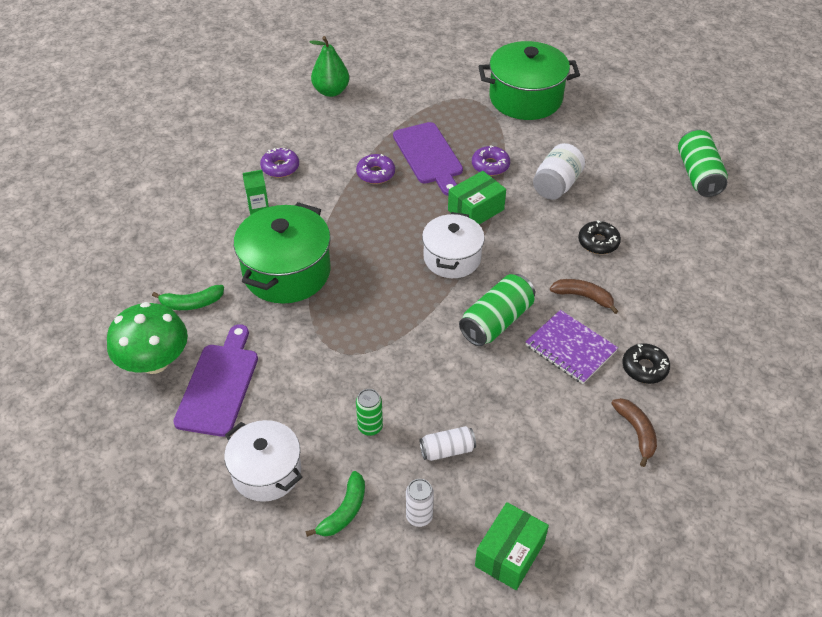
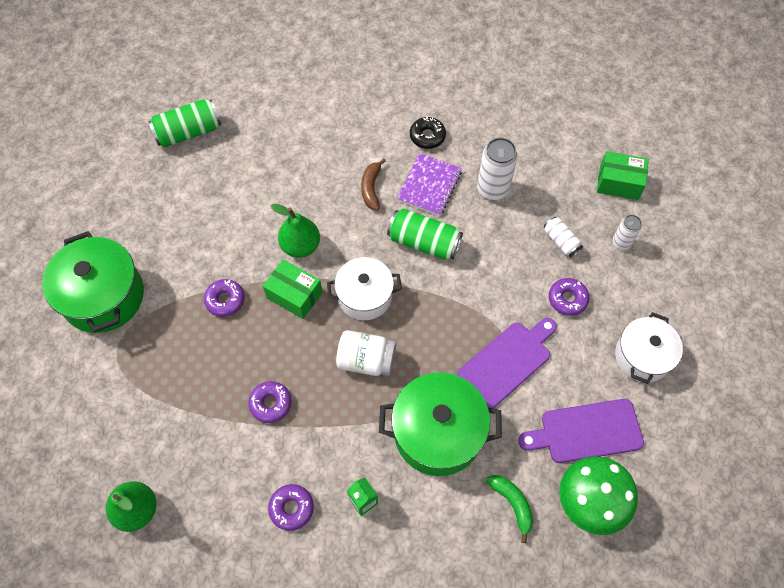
camera: 110 degrees left, 15 degrees up
(344, 511) = (644, 290): green banana -> none
(370, 427) = (567, 299): green can -> purple donut
(429, 156) = (227, 361): purple cutting board -> purple cutting board (507, 362)
(529, 226) = (300, 246): none -> green pear
(546, 407) = (493, 189): none -> white can
(556, 185) = (237, 237): white jar -> white jar (366, 360)
(598, 242) = (303, 190): black donut -> none
(636, 432) = (487, 132): brown banana -> none

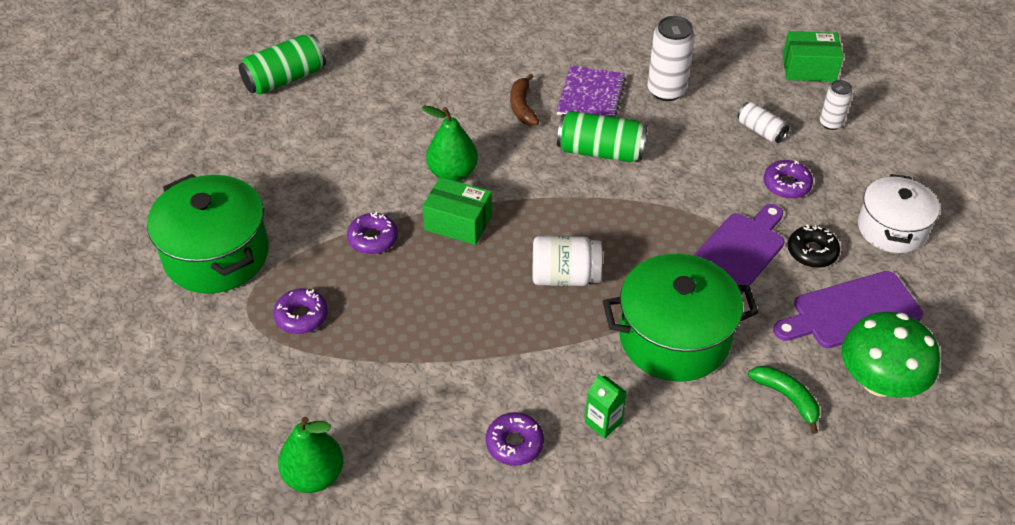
camera: 10 degrees left, 15 degrees down
(270, 404) = (458, 337): purple donut -> purple donut (301, 316)
(365, 296) = (545, 213): white pot -> none
(427, 136) = (574, 50): black donut -> black donut (812, 252)

